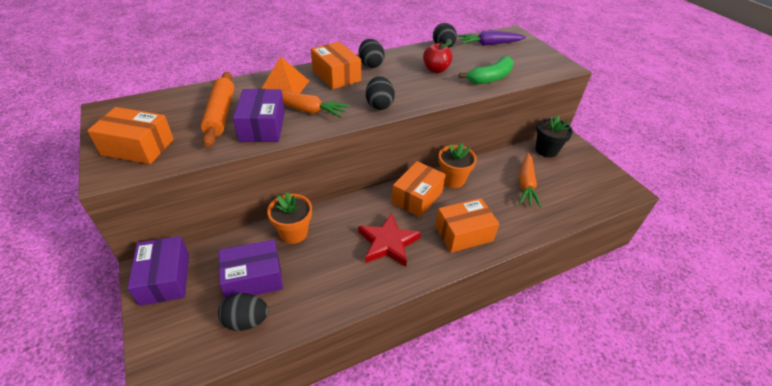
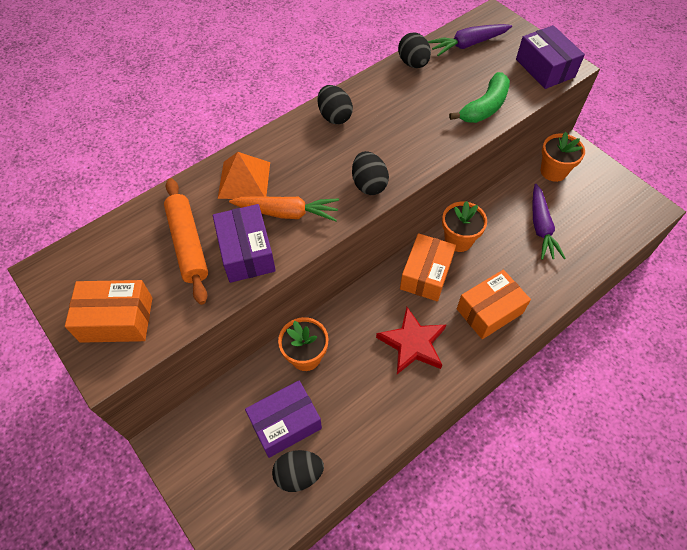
camera: 10 degrees left, 15 degrees up
(165, 278) = (191, 448): purple box -> purple box (545, 68)
(336, 76) = (299, 146): orange box -> none
(436, 70) = (416, 107): red apple -> none
(526, 184) = (541, 227): orange carrot -> purple carrot
(546, 150) = (553, 171): black flower pot -> orange flower pot

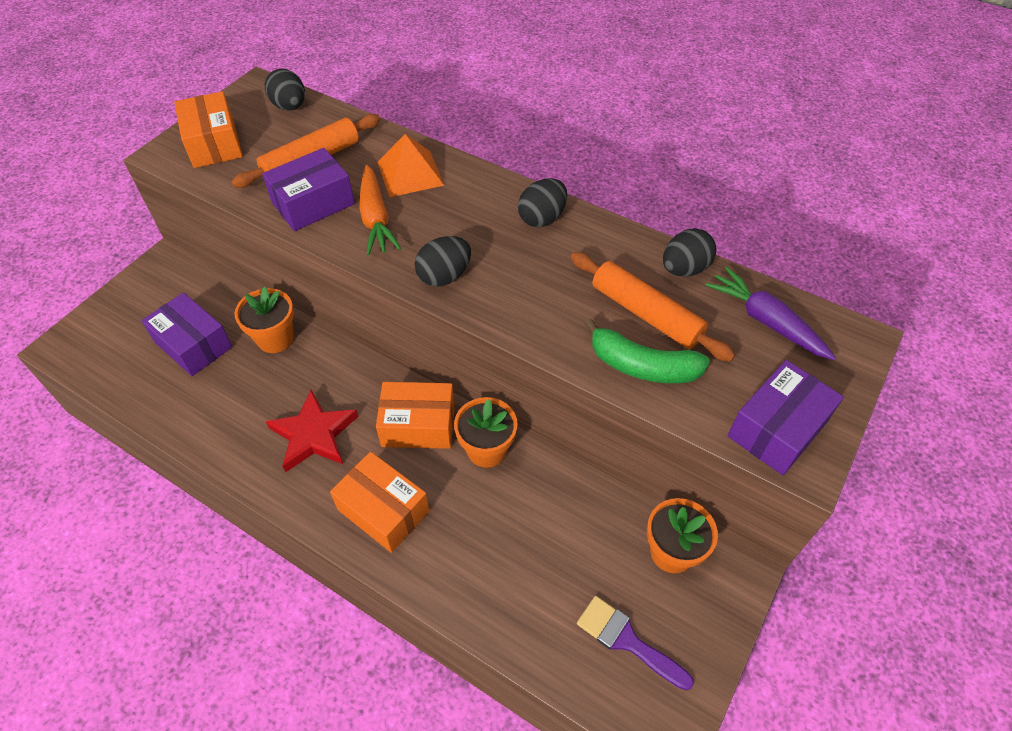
camera: 70 degrees right, 5 degrees down
(298, 474) = (139, 372): black egg -> black egg (290, 106)
(444, 92) = (645, 314): none -> orange rolling pin
(541, 227) = (550, 552): purple carrot -> none
(602, 209) = (627, 640): none -> purple brush

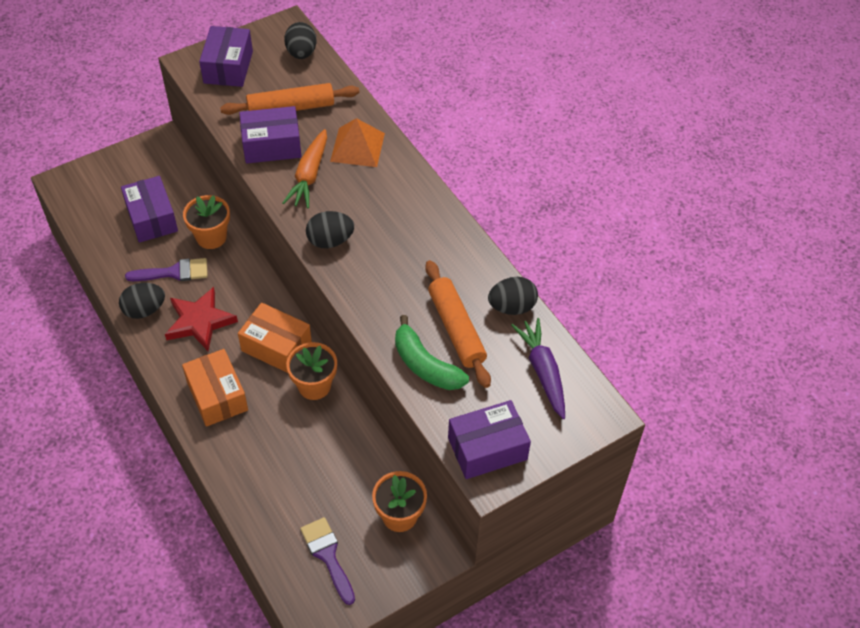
camera: 25 degrees right, 0 degrees up
(214, 144) = (228, 67): orange box -> purple box
(252, 392) = (174, 272): none -> purple brush
(542, 218) = (432, 223): black egg -> black egg (144, 310)

